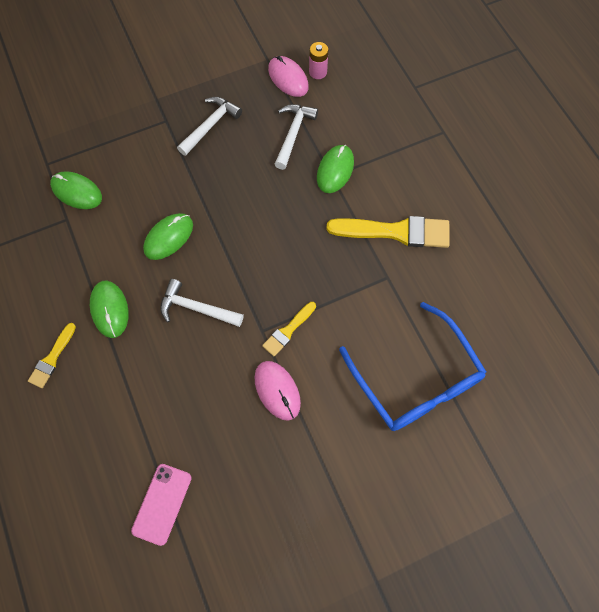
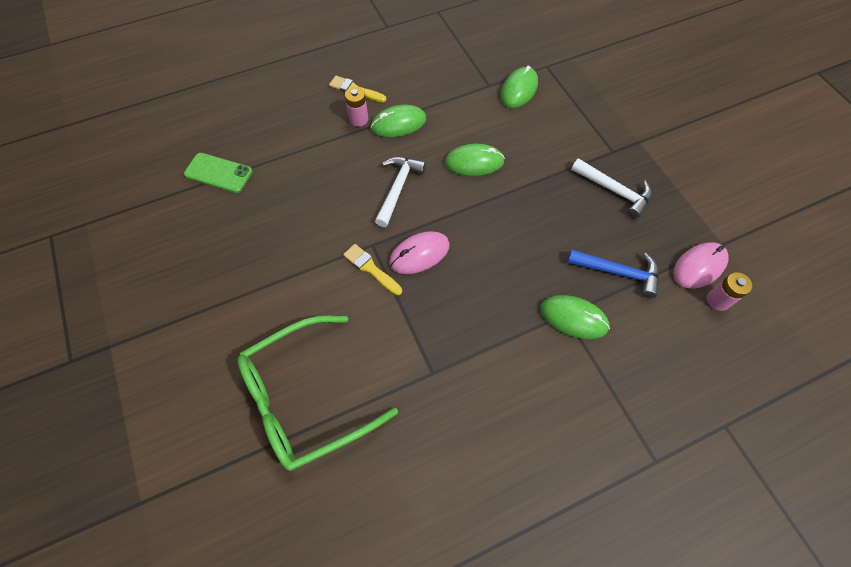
camera: 90 degrees right, 5 degrees down
(98, 352) = (358, 119): none -> pink battery
(162, 504) = (218, 173): pink phone -> green phone
(168, 237) = (474, 162): green mouse -> green mouse turned 45 degrees counterclockwise
(277, 390) = (308, 259): pink mouse -> pink mouse (419, 254)
(293, 134) = (618, 272): white hammer -> blue hammer
(395, 232) = (493, 385): yellow brush -> none
(416, 379) = (305, 398): blue glasses -> green glasses

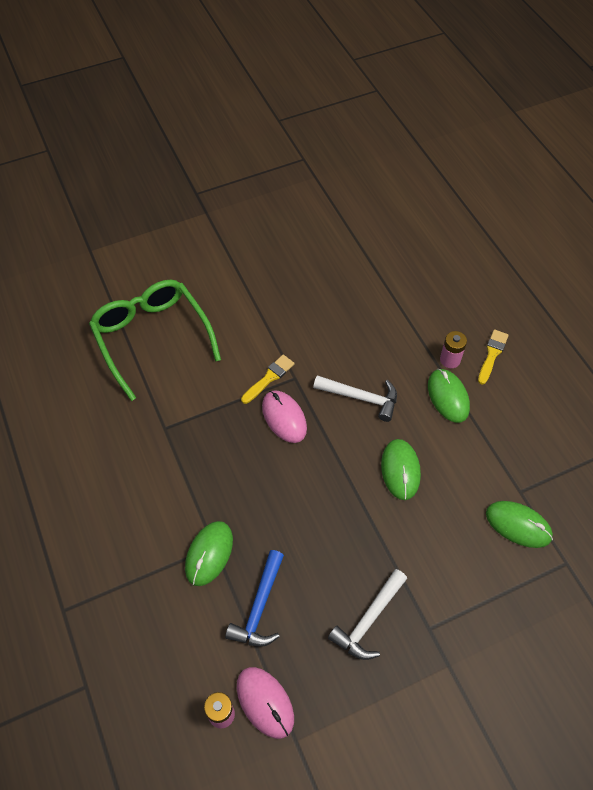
camera: 90 degrees right, 5 degrees down
(218, 173) = (372, 254): green phone -> none

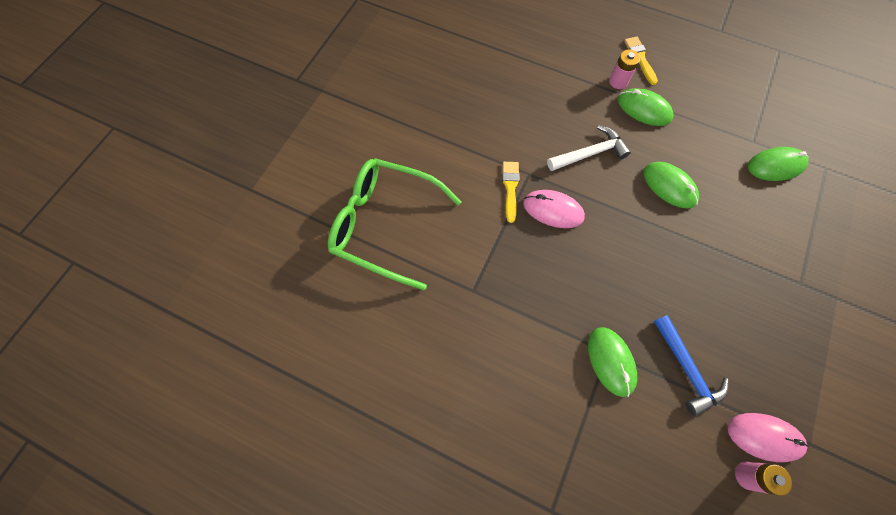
camera: 40 degrees left, 10 degrees up
(368, 620) = (762, 312): white hammer -> none

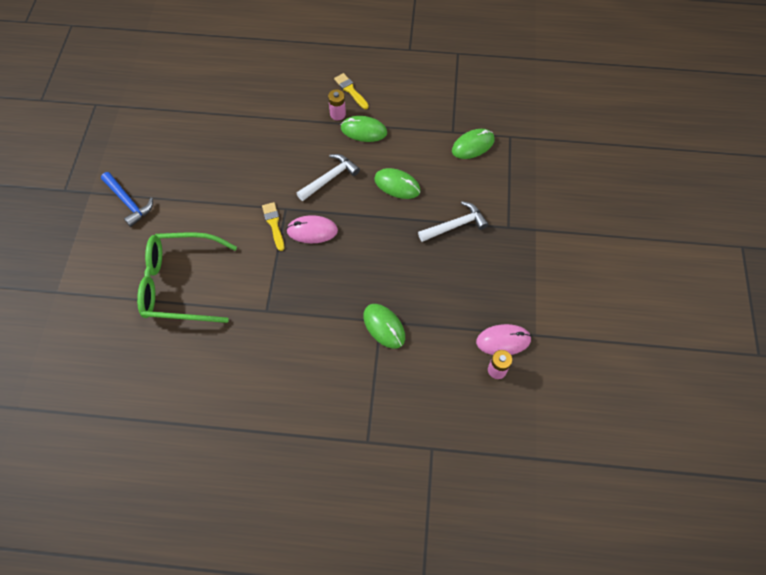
camera: 20 degrees left, 5 degrees down
(687, 369) = (440, 313): blue hammer -> blue hammer (128, 202)
(732, 259) = (455, 225): none -> white hammer

